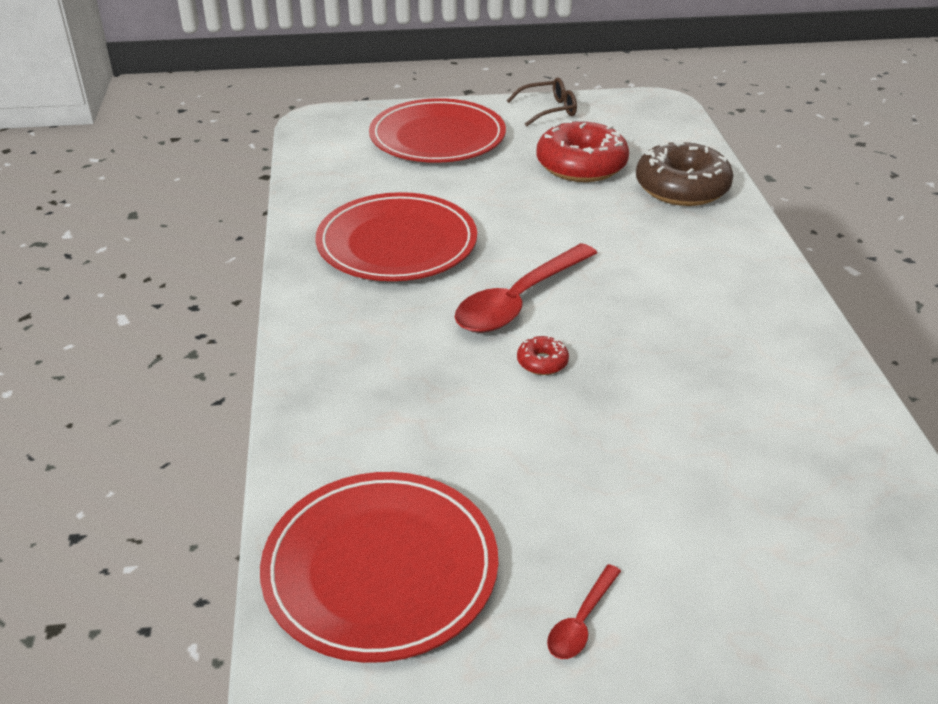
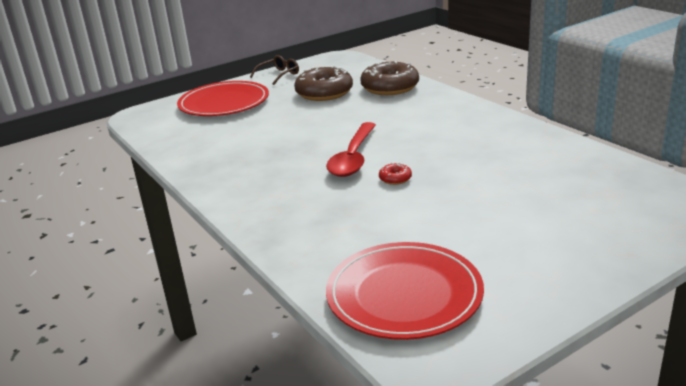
camera: 25 degrees left, 10 degrees down
(397, 243) = (252, 155): red plate -> none
(581, 165) = (324, 93): red donut -> brown donut
(581, 621) = (534, 273): red spoon -> none

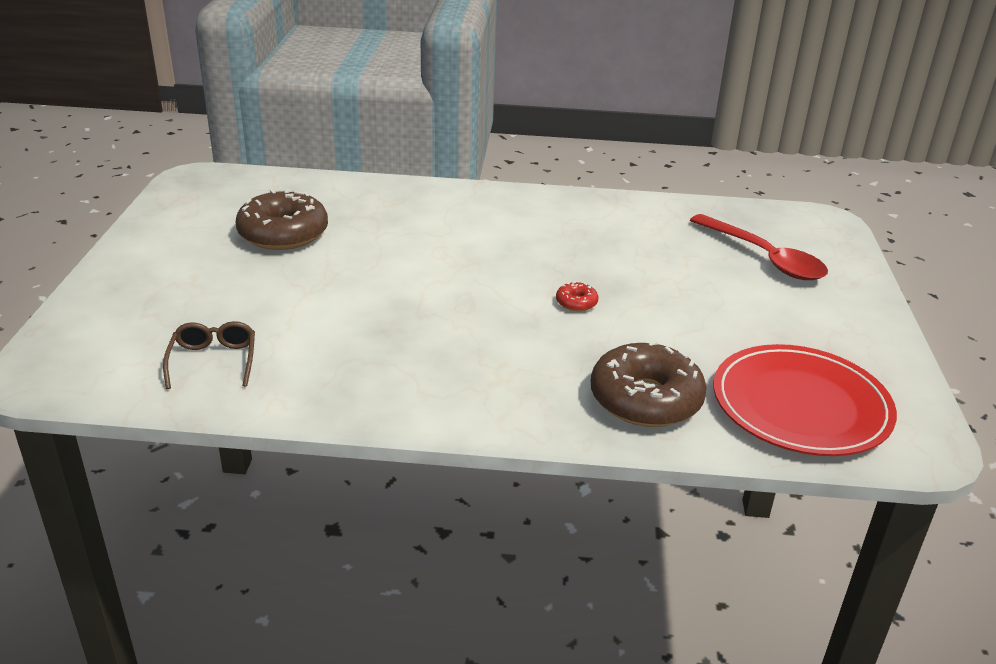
camera: 55 degrees left, 5 degrees up
(224, 103) = (159, 299): red plate -> none
(279, 75) = (157, 230): brown glasses -> brown glasses (213, 361)
(353, 158) = (489, 299): red spoon -> red spoon (764, 257)
(390, 87) = (354, 199): brown donut -> brown donut (645, 399)

